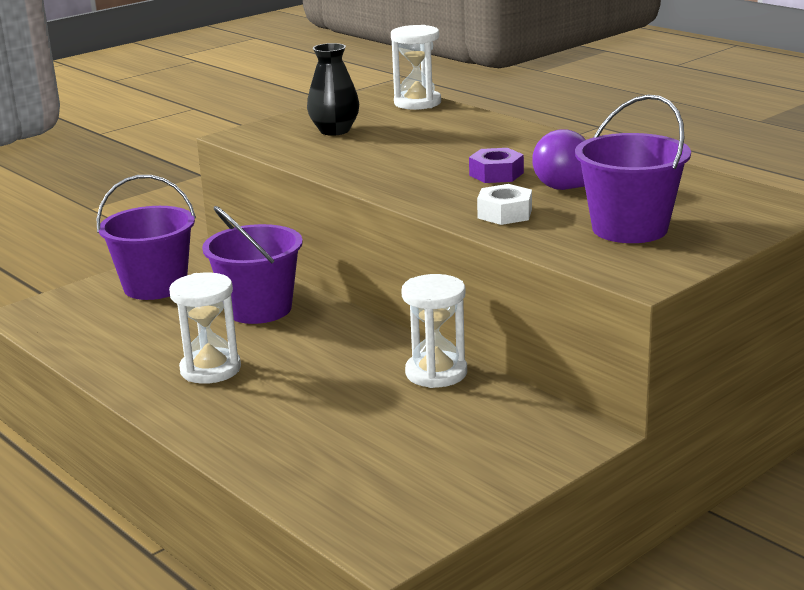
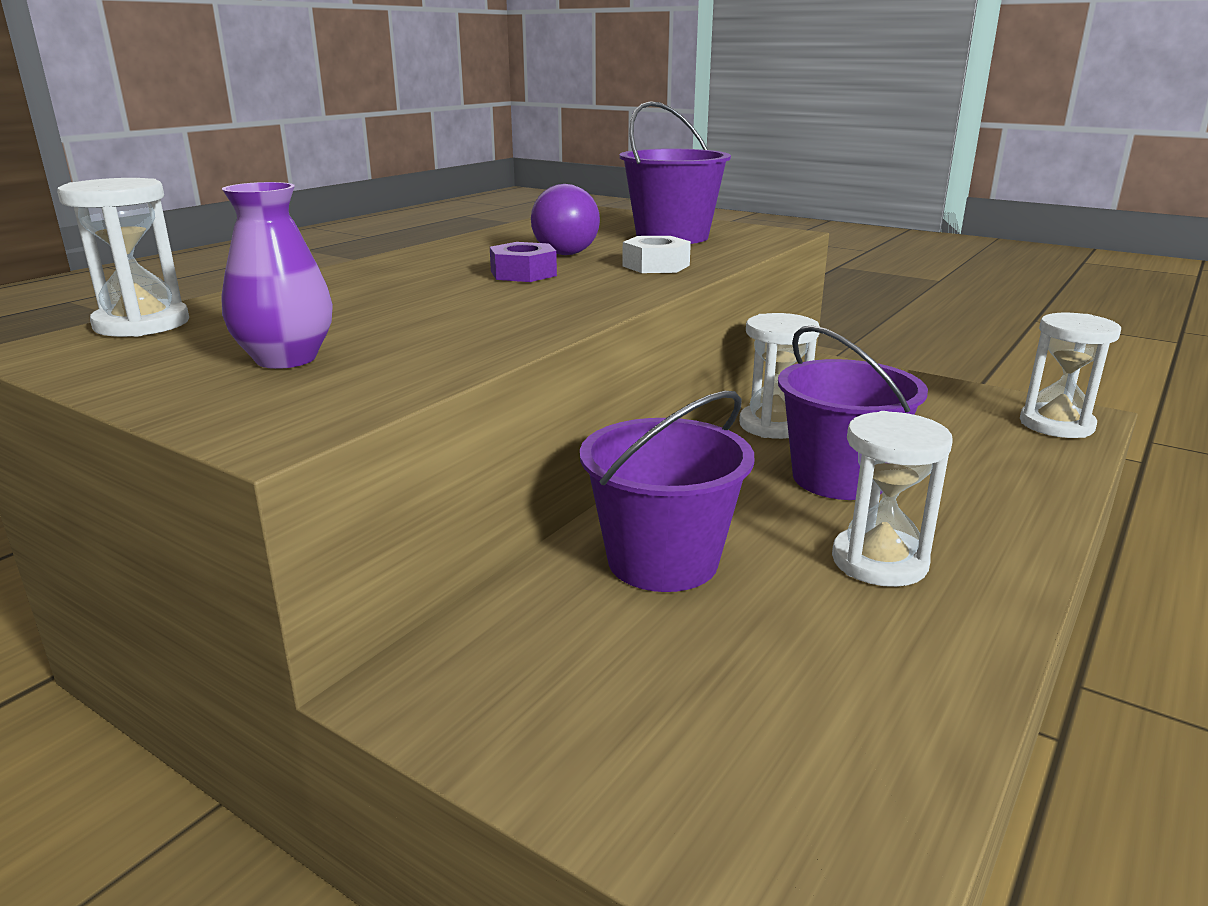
camera: 105 degrees left, 0 degrees up
(155, 286) = (602, 708): purple bucket -> purple bucket (839, 478)
(334, 131) = (286, 359): black vase -> purple vase
(371, 519) = (1056, 425): none -> white hourglass

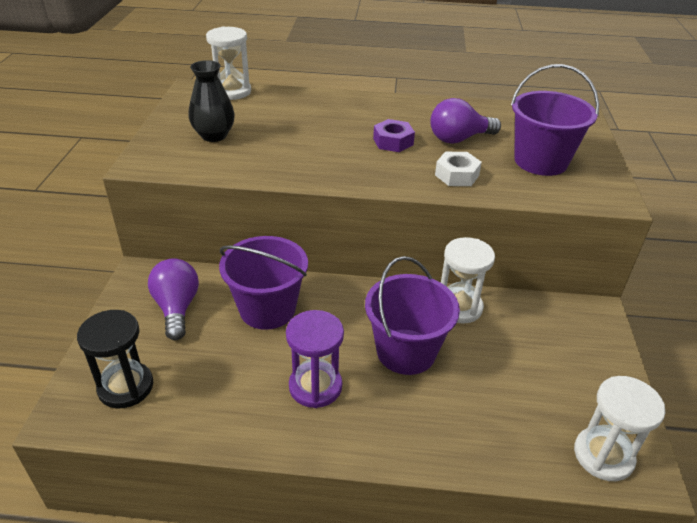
camera: 60 degrees right, 15 degrees up
(286, 359) = (214, 135): purple vase -> black vase
(573, 661) = (177, 308): none -> purple light bulb
(781, 785) = (126, 387): none -> black hourglass
(879, 561) = (315, 386): white hourglass -> purple hourglass

